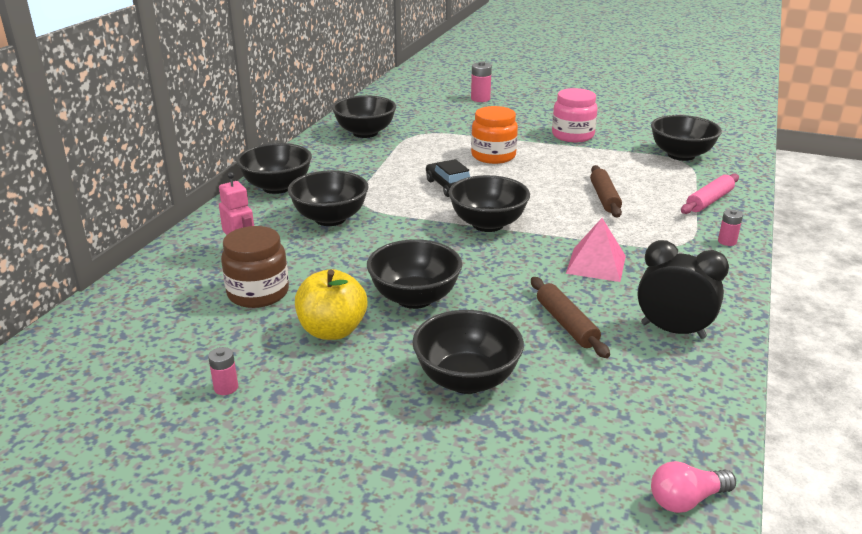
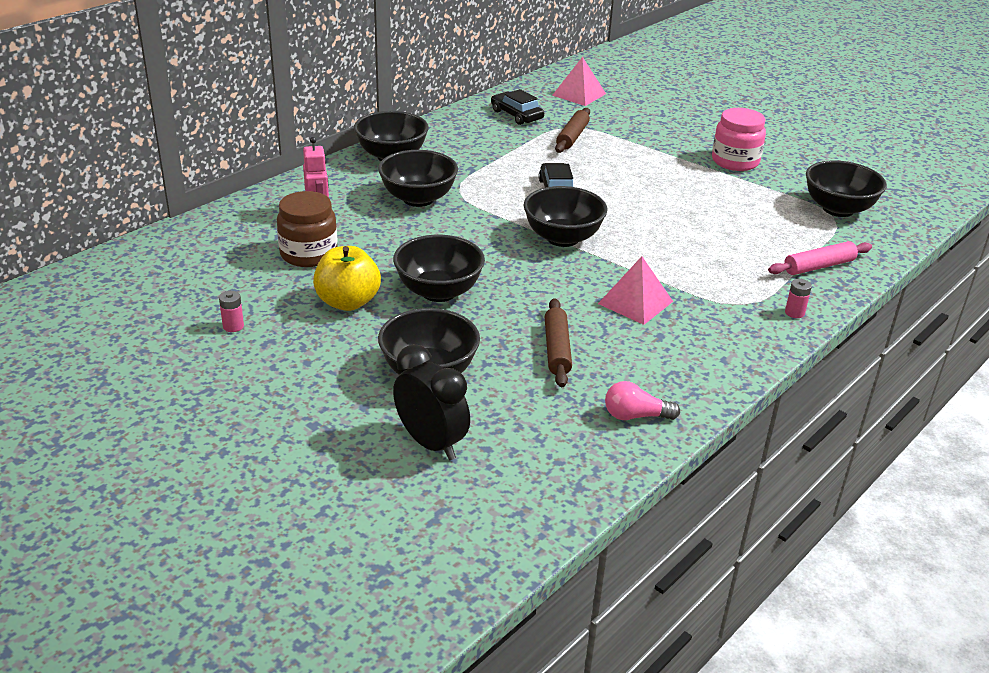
camera: 20 degrees right, 5 degrees up
(365, 133) = (516, 115): black bowl -> black car
(405, 108) = (579, 94): none -> pink pyramid
(480, 99) = (669, 98): pink battery -> none
(493, 156) = (628, 167): orange jar -> none
(604, 198) = (706, 238): brown rolling pin -> brown rolling pin (572, 137)
(673, 330) = (653, 381): black clock -> black clock (431, 443)
(686, 500) = (532, 516): pink light bulb -> pink light bulb (635, 416)

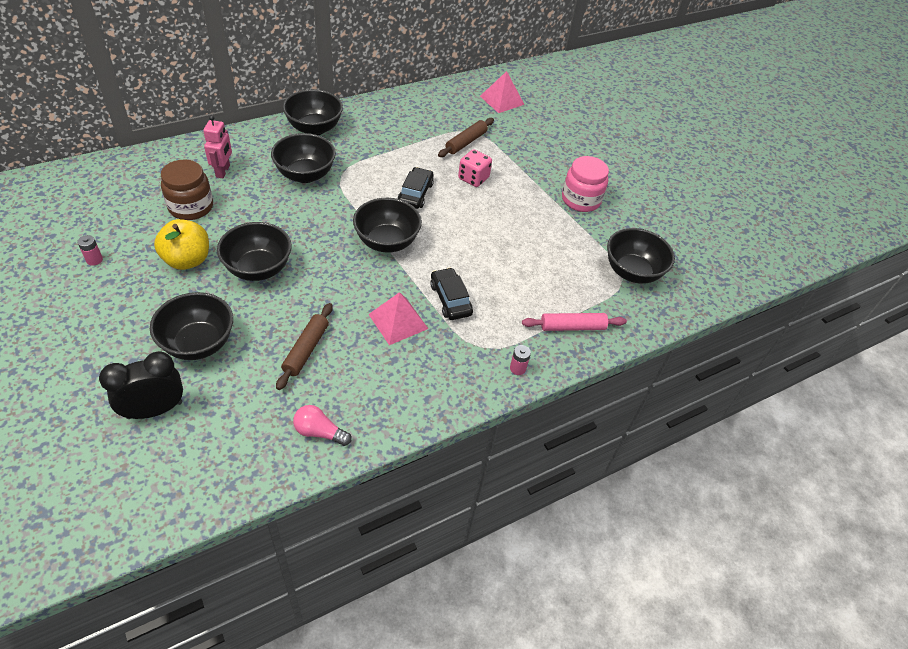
camera: 15 degrees right, 15 degrees up
(431, 443) = (154, 410): black clock -> black clock turned 90 degrees counterclockwise
(516, 115) = (437, 110): black car -> black car (450, 299)
(607, 165) = (473, 178): none -> pink dice

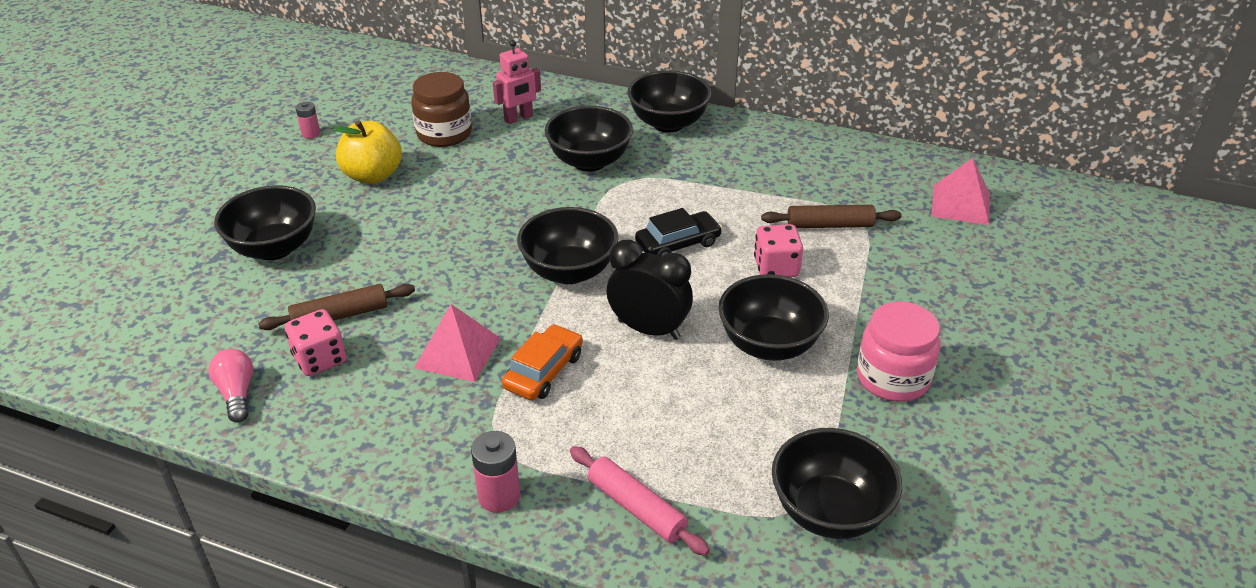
camera: 55 degrees right, 10 degrees down
(154, 410) = (168, 276): black clock -> black clock (649, 329)
(258, 269) = (414, 219): black bowl -> black bowl (769, 344)
(334, 379) = (320, 359): none -> pink dice
(450, 299) = (544, 371): black car -> orange car
(517, 368) = (499, 496): pink battery -> pink battery, size x1.57

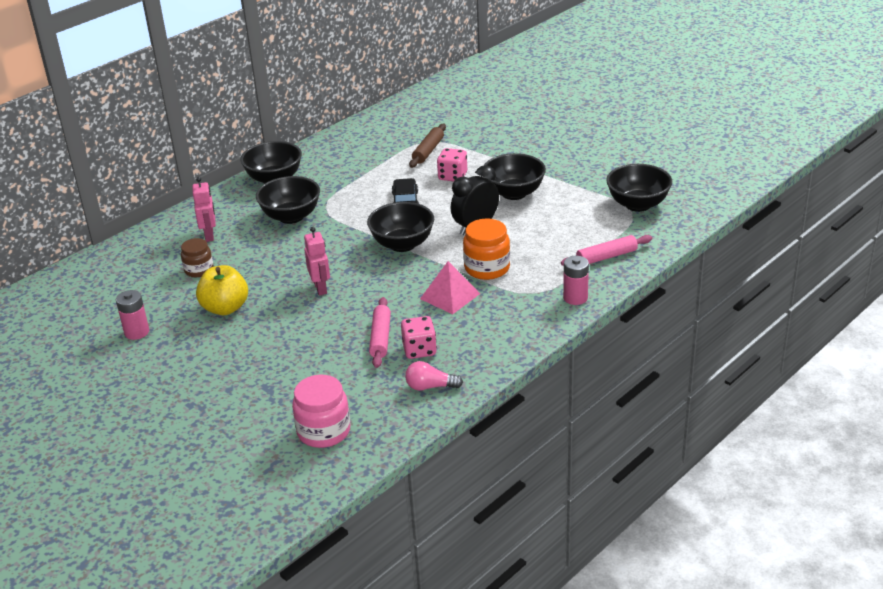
camera: 65 degrees left, 5 degrees down
(274, 248) = (280, 361): black bowl -> none
(311, 134) = (137, 332): pink battery -> pink battery, size x1.57
(340, 316) = (381, 338): brown rolling pin -> pink rolling pin
(438, 232) = (320, 288): none -> pink robot
(444, 134) = (199, 270): brown jar -> brown jar, size x0.65
(544, 371) = (487, 268): orange car -> orange jar
(892, 378) = (562, 165): pink jar -> pink jar (323, 431)
(960, 204) = (442, 109): pink pyramid -> none

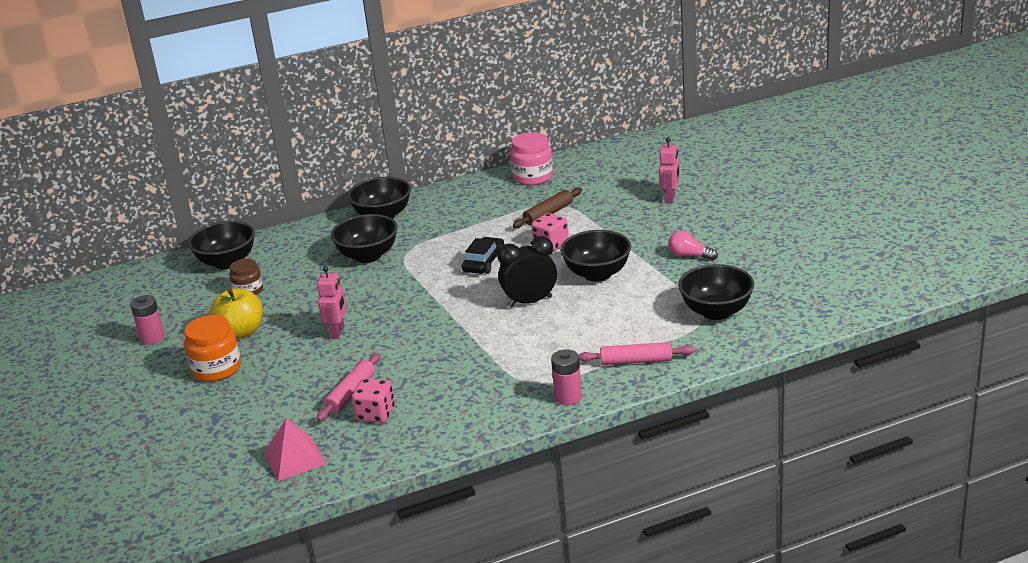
camera: 25 degrees right, 5 degrees down
(209, 235) = (283, 260): pink robot -> pink robot (670, 198)
(323, 431) = (228, 471): pink jar -> pink jar (533, 177)
(402, 244) = (446, 304): black bowl -> black bowl (227, 262)
(430, 387) = (356, 453): pink light bulb -> pink light bulb (689, 256)
(450, 296) = (448, 367): pink pyramid -> pink pyramid (295, 458)
(487, 268) = (506, 346): orange jar -> orange jar (216, 369)

